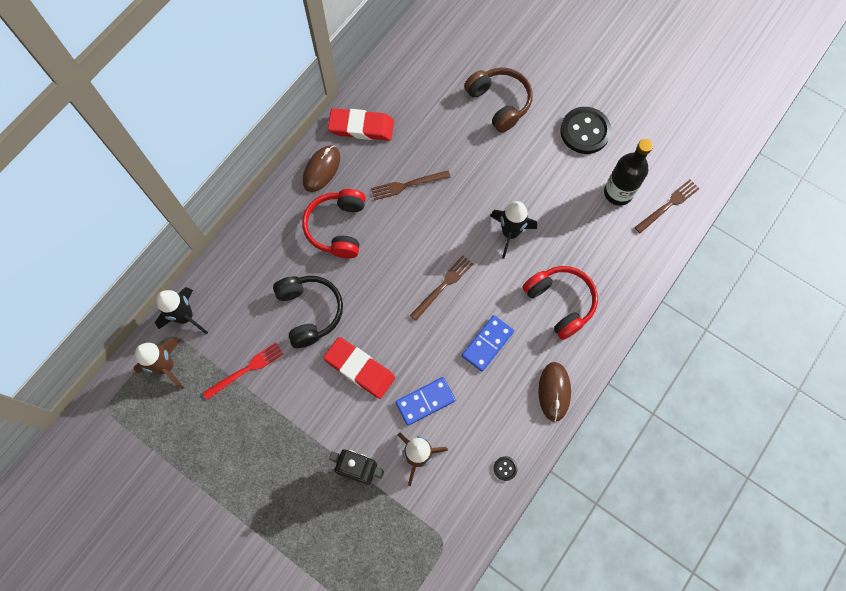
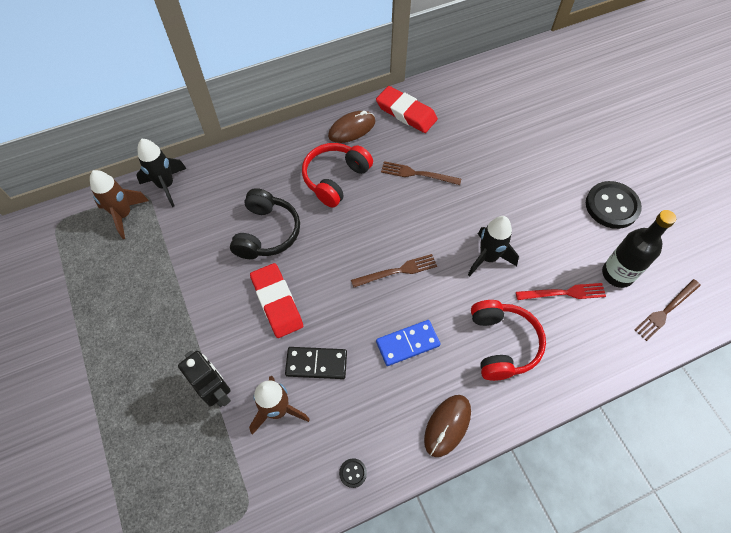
camera: 30 degrees right, 10 degrees down
(246, 370) = (182, 251): red fork -> red fork (563, 293)
(425, 401) = (316, 363): blue domino -> black domino
(499, 103) = (541, 147): brown headphones -> none
(668, 205) = (666, 310): brown fork -> brown fork turned 150 degrees clockwise

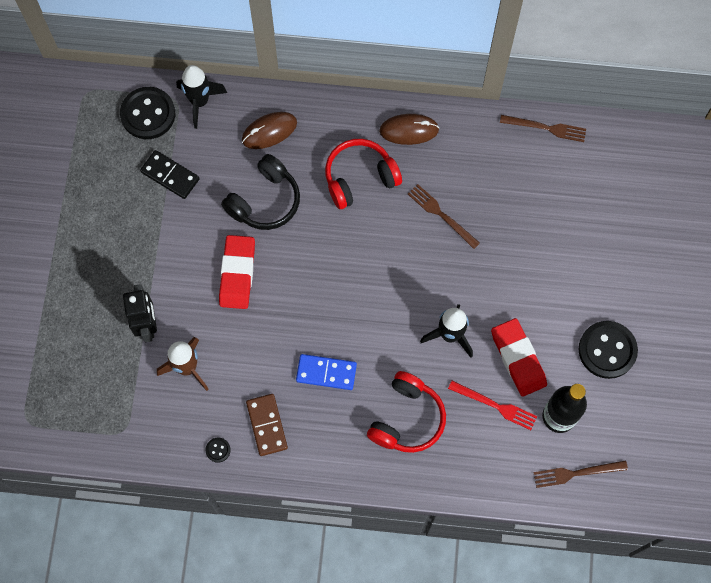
camera: 30 degrees right, 10 degrees up
(124, 215) = (148, 114): brown rocket -> black button
(316, 363) = (240, 347): black domino -> black domino (170, 175)
(384, 421) = (266, 425): none -> brown domino
(397, 271) = (359, 302): brown fork -> brown fork (546, 128)
(406, 113) = (475, 140): red eraser -> red eraser (518, 358)
(447, 425) = (315, 457): brown mouse -> brown mouse (269, 131)

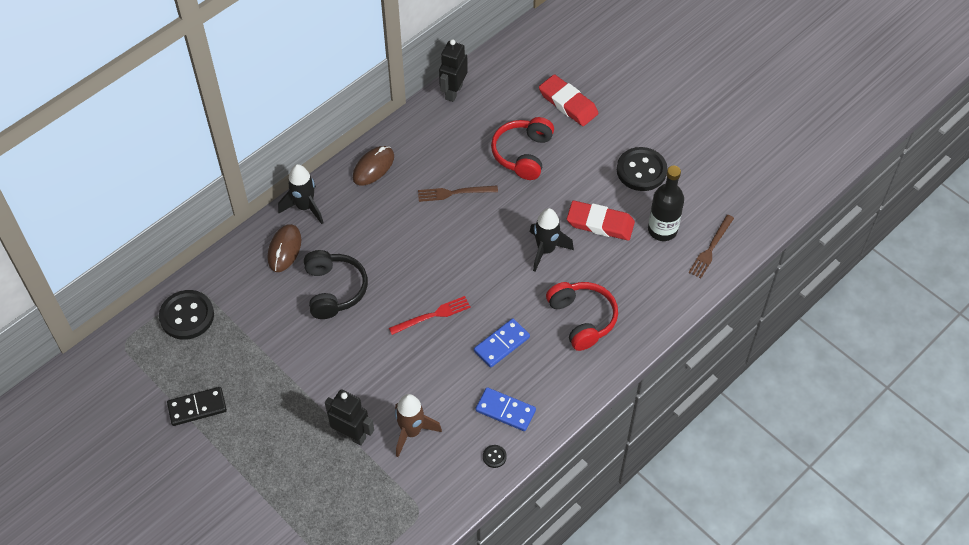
camera: 50 degrees left, 15 degrees down
(170, 175) = (250, 336): black domino -> black domino (197, 407)
(200, 102) = (214, 276): black rocket -> black rocket (305, 207)
(237, 273) = (371, 347): red eraser -> red eraser (568, 103)
(266, 425) = (505, 411): brown domino -> blue domino
(360, 178) = (378, 220): red headphones -> red headphones (523, 154)
(495, 405) = (621, 260): red fork -> red fork (432, 315)
(546, 128) = (453, 92): brown fork -> black robot

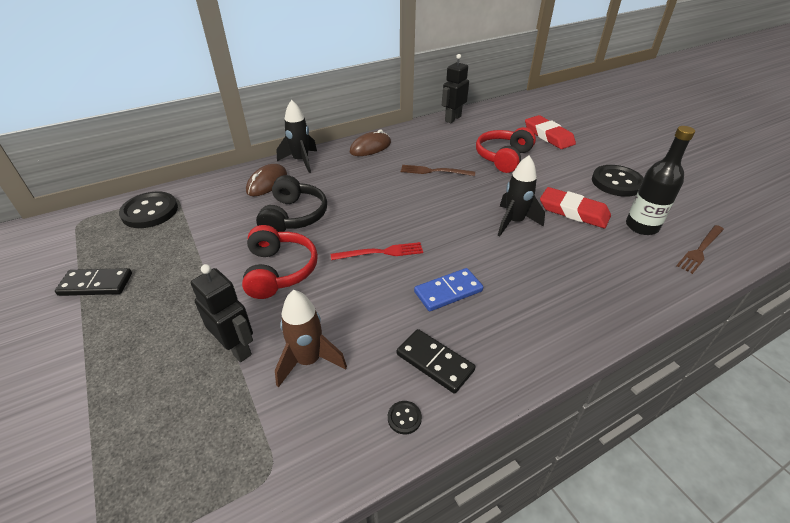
camera: 15 degrees right, 15 degrees down
(505, 411) = (434, 362): blue domino -> black domino
(582, 319) = (547, 285): red headphones -> red headphones (279, 271)

